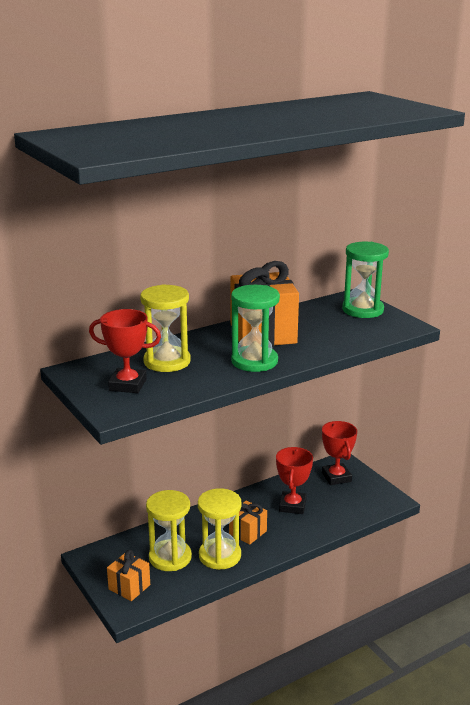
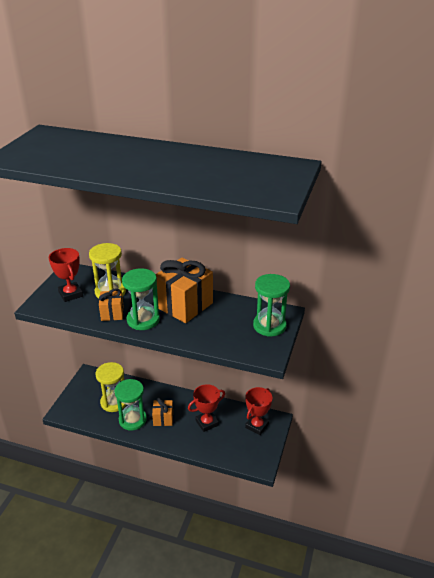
camera: 50 degrees right, 10 degrees up
(129, 587) = (78, 402): orange gift -> orange gift (112, 313)
(220, 556) = (132, 420): yellow hourglass -> green hourglass

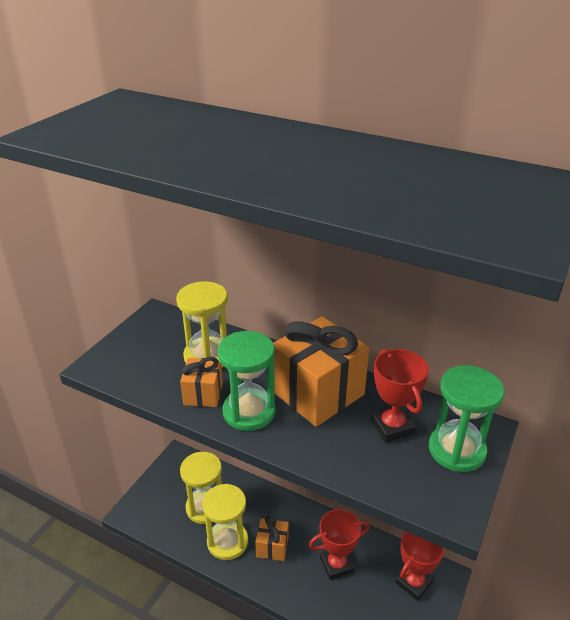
camera: 10 degrees right, 0 degrees up
(70, 294) = (148, 353): red trophy -> red trophy (392, 426)
(132, 420) = (227, 542): green hourglass -> yellow hourglass

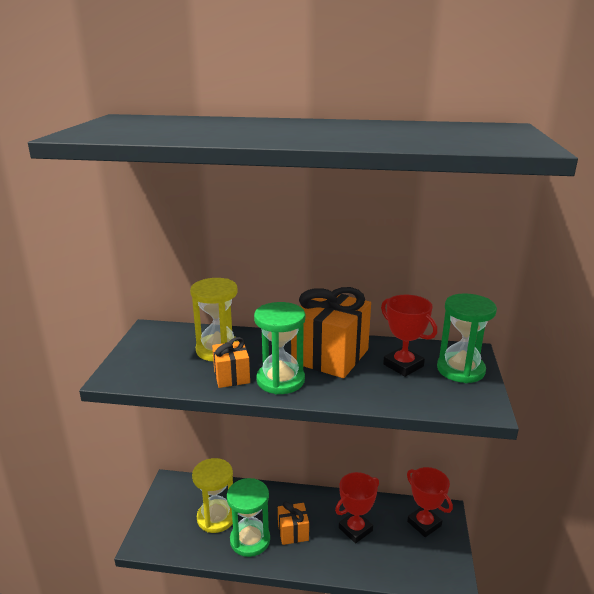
camera: 20 degrees left, 10 degrees down
(227, 542) = (250, 540): yellow hourglass -> green hourglass
(414, 582) = (424, 524): red trophy -> red trophy turned 60 degrees counterclockwise

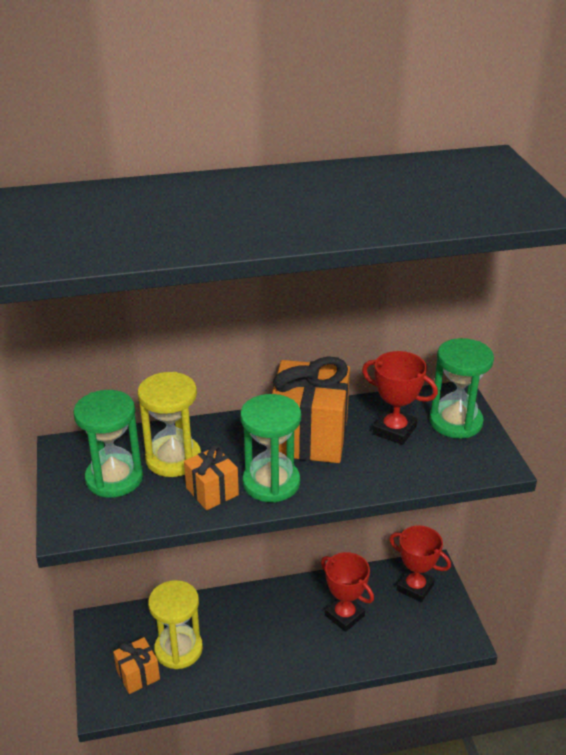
camera: 20 degrees left, 10 degrees up
(250, 540) = (231, 663): green hourglass -> green hourglass (114, 478)
(293, 532) = (276, 639): orange gift -> orange gift (138, 674)
(355, 529) = (344, 615): red trophy -> red trophy turned 75 degrees counterclockwise

